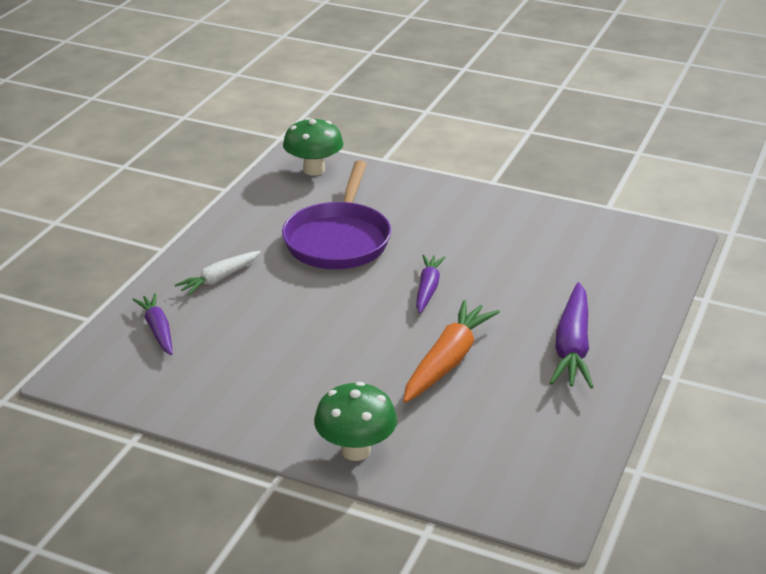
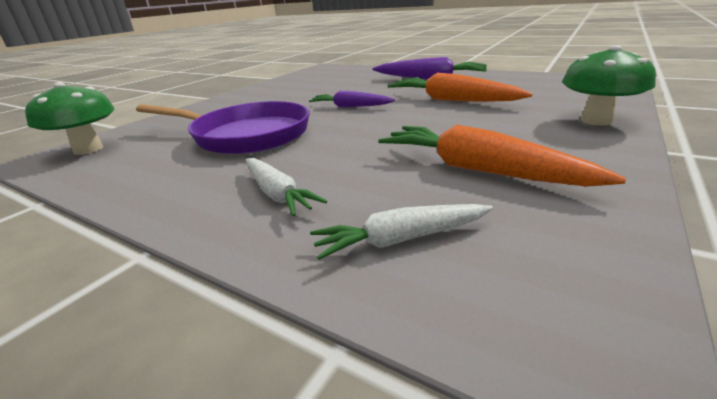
camera: 80 degrees left, 5 degrees down
(158, 330) = (401, 239): purple carrot -> white carrot
(244, 364) = (479, 170): none -> orange carrot

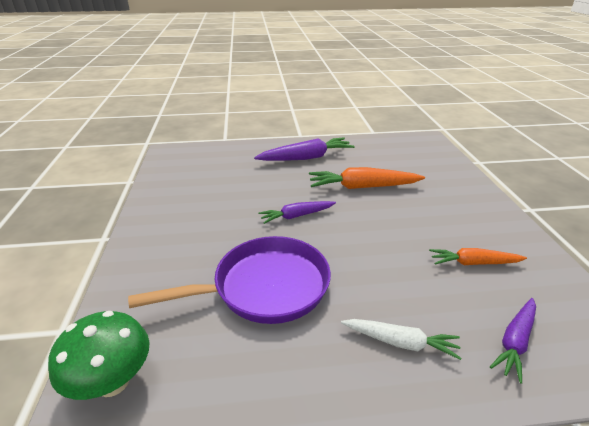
camera: 40 degrees left, 5 degrees up
(401, 239) = (515, 341): white carrot -> purple carrot
(479, 170) = (473, 263): orange carrot -> orange carrot, size x0.62
(596, 120) = (469, 191): green mushroom -> none

